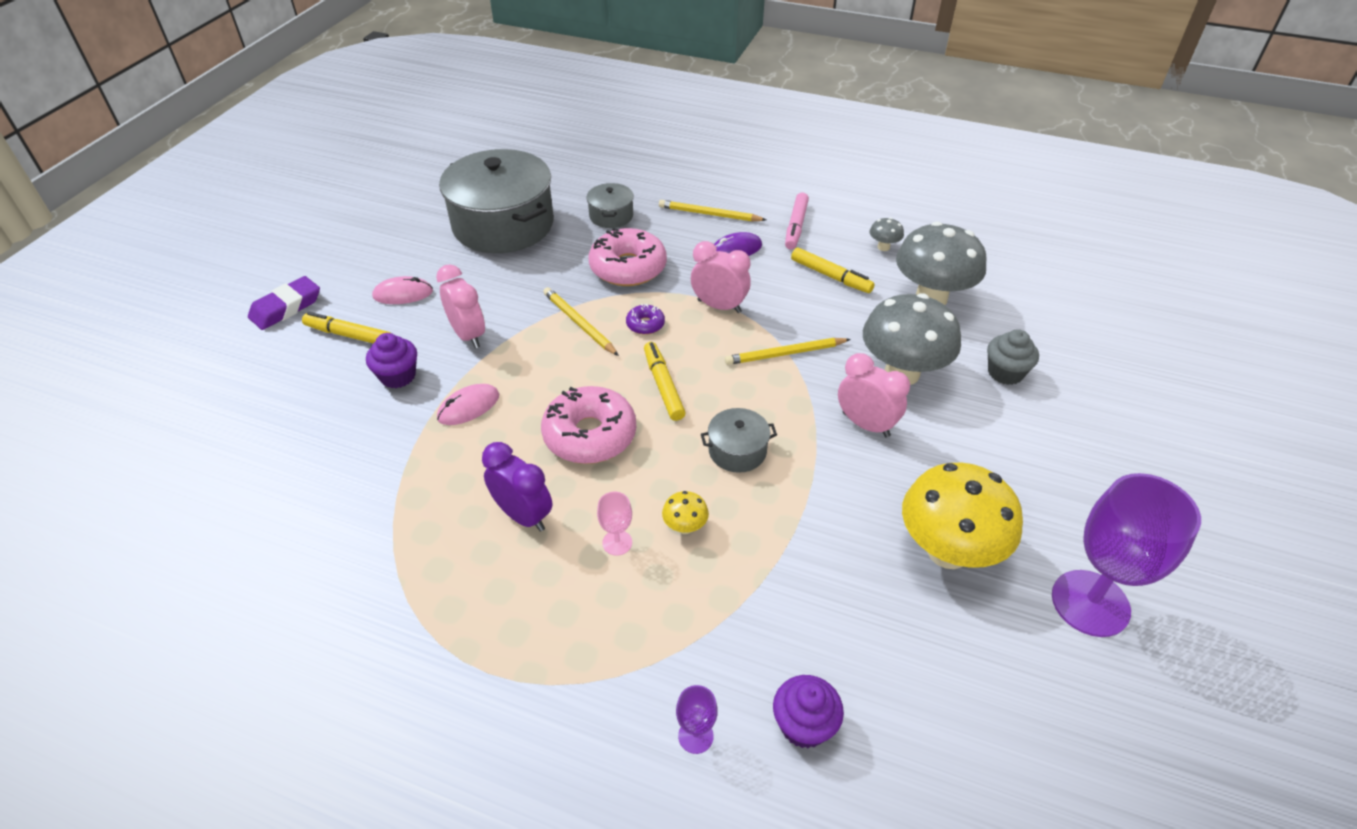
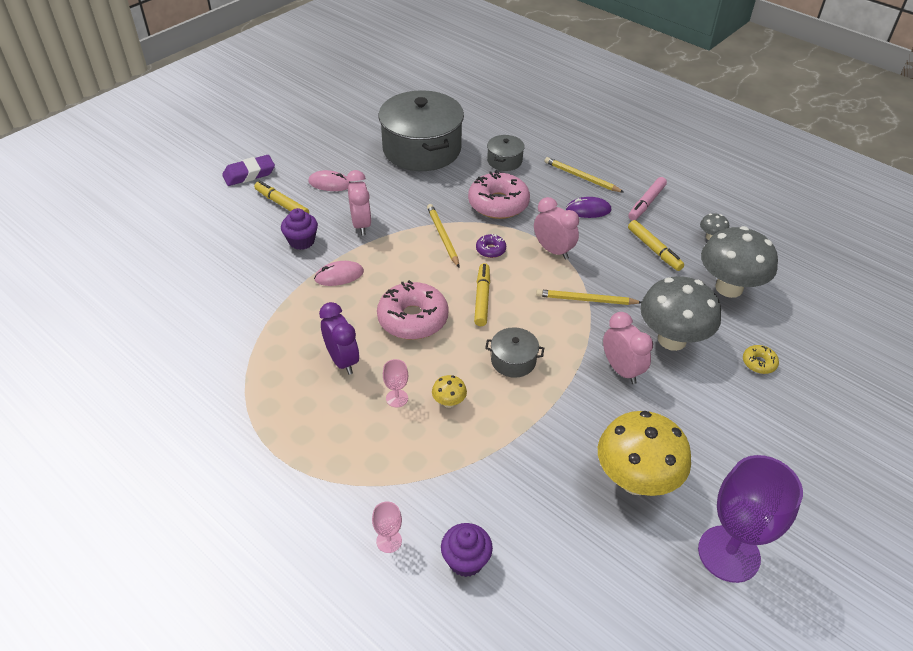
camera: 20 degrees right, 0 degrees up
(695, 736) = (389, 541): purple goblet -> pink goblet
(1005, 373) = (759, 363): grey cupcake -> yellow donut

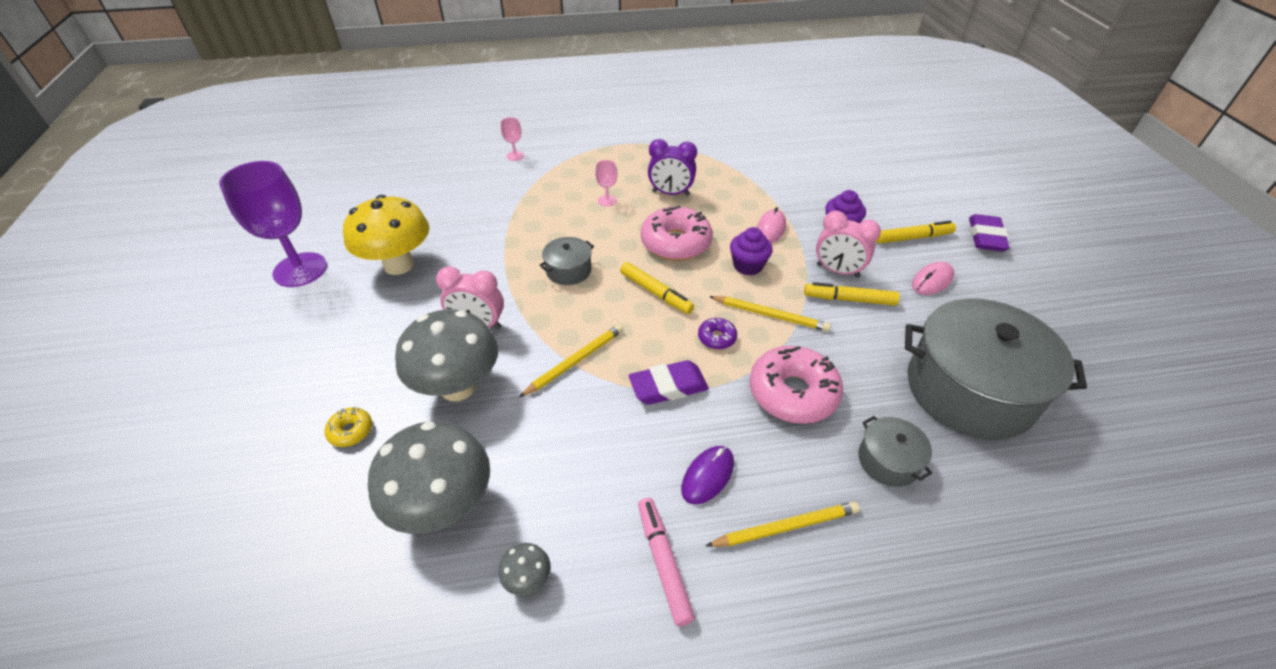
camera: 130 degrees right, 0 degrees up
(449, 402) = (574, 220): yellow mushroom -> none
(466, 560) = (465, 173): purple cupcake -> purple cupcake (748, 266)
(553, 250) = (668, 386): pink clock -> purple eraser
(654, 249) = (575, 486): yellow marker -> yellow marker (849, 299)

